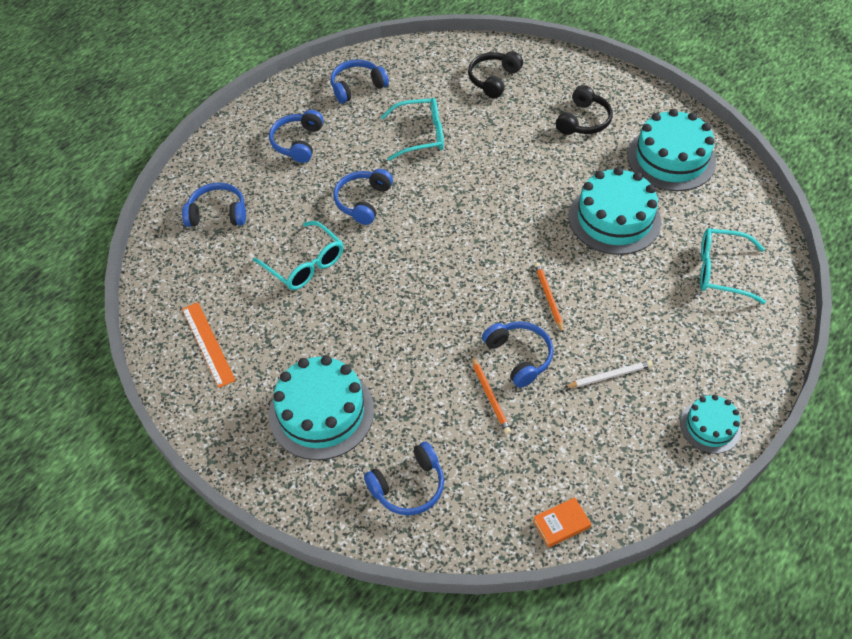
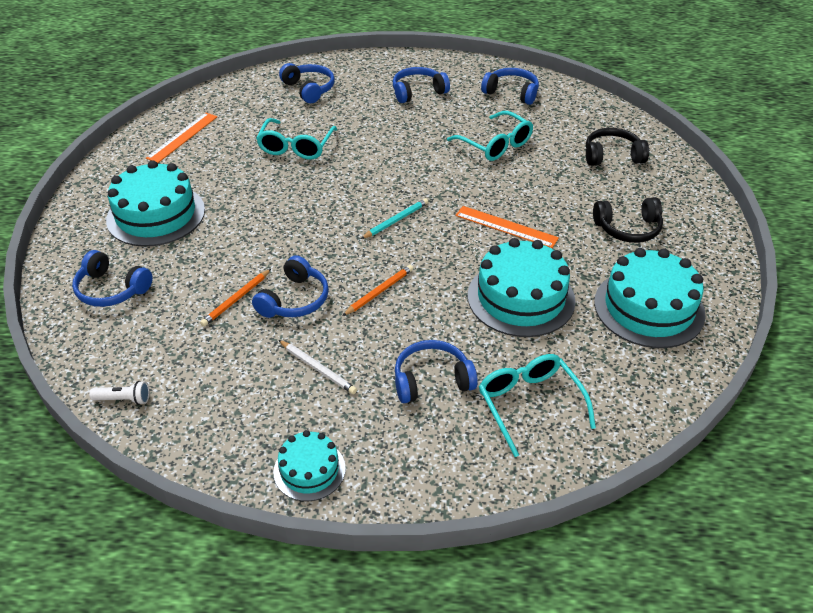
camera: 55 degrees right, 10 degrees down
(363, 201) = (389, 146): blue headphones -> blue headphones (432, 380)
(469, 246) = (396, 221): none -> turquoise pencil
(529, 184) = (506, 227): none -> orange ruler
(561, 524) = (124, 399): orange book -> white flashlight

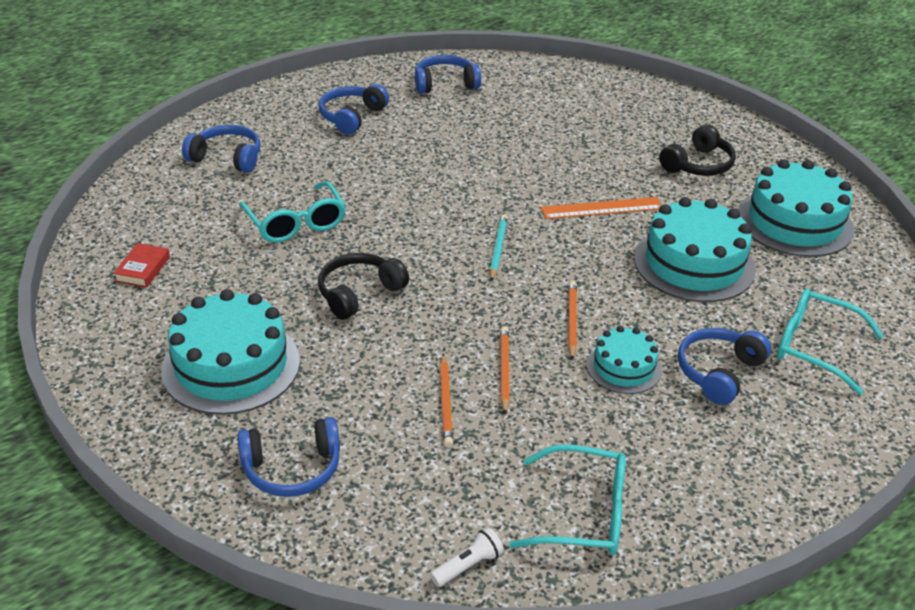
camera: 40 degrees left, 5 degrees down
(182, 137) = (143, 269): orange ruler -> red book
(295, 300) = (504, 371): blue headphones -> orange pencil
(309, 470) = (727, 511): turquoise cake -> turquoise cake (623, 367)
(317, 368) = (612, 420): white pencil -> none
(495, 144) = (494, 138): turquoise glasses -> turquoise glasses (582, 513)
(612, 156) = (606, 107): black headphones -> black headphones (359, 293)

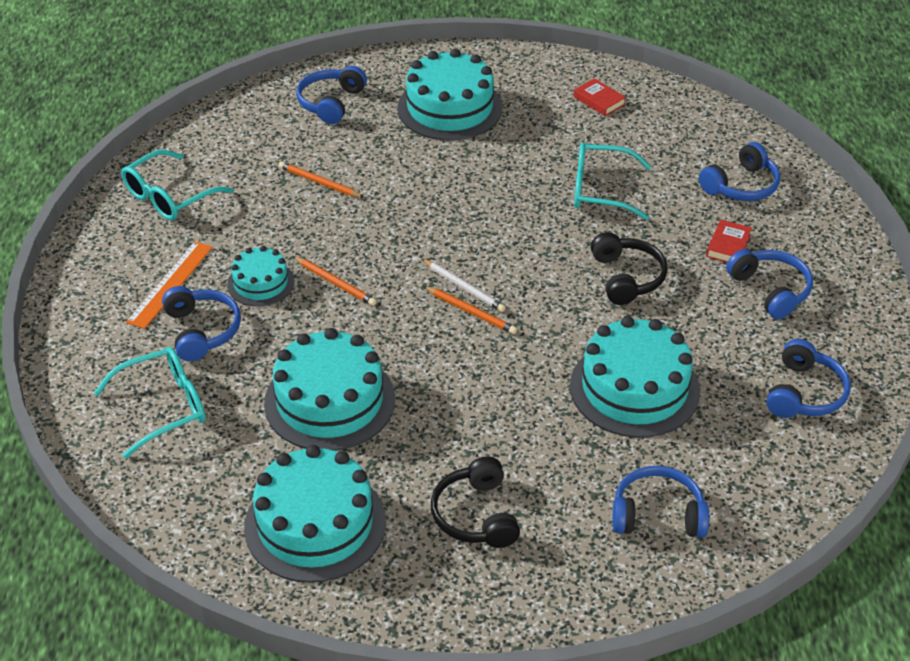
camera: 125 degrees right, 5 degrees up
(315, 145) = (728, 246): none -> red book
(359, 293) = (475, 189): black headphones -> black headphones (627, 277)
(468, 565) = (189, 138): white flashlight -> none
(498, 249) = (463, 287): turquoise pencil -> white pencil
(504, 371) = (320, 222): orange pencil -> orange pencil (470, 312)
(515, 141) = (634, 388): none -> turquoise cake
(601, 208) = (464, 387): orange ruler -> orange ruler (170, 284)
(609, 106) = (657, 514): none -> blue headphones

